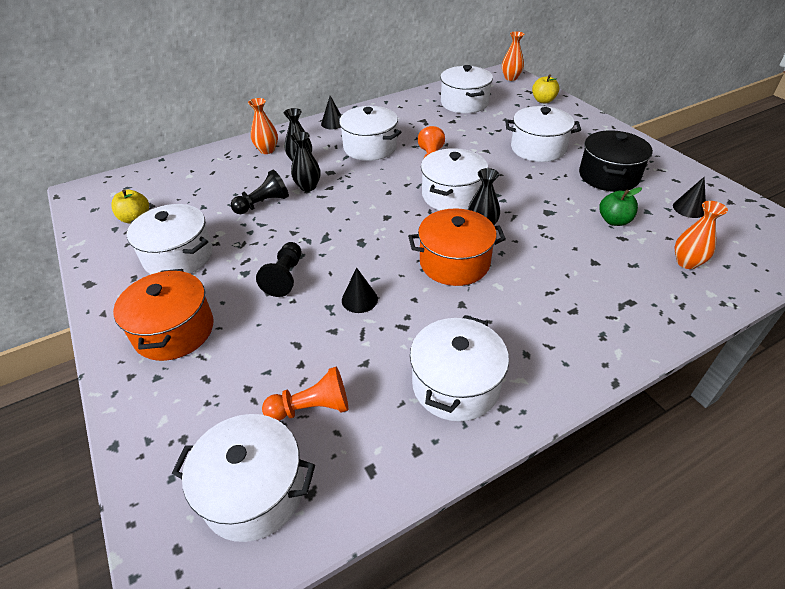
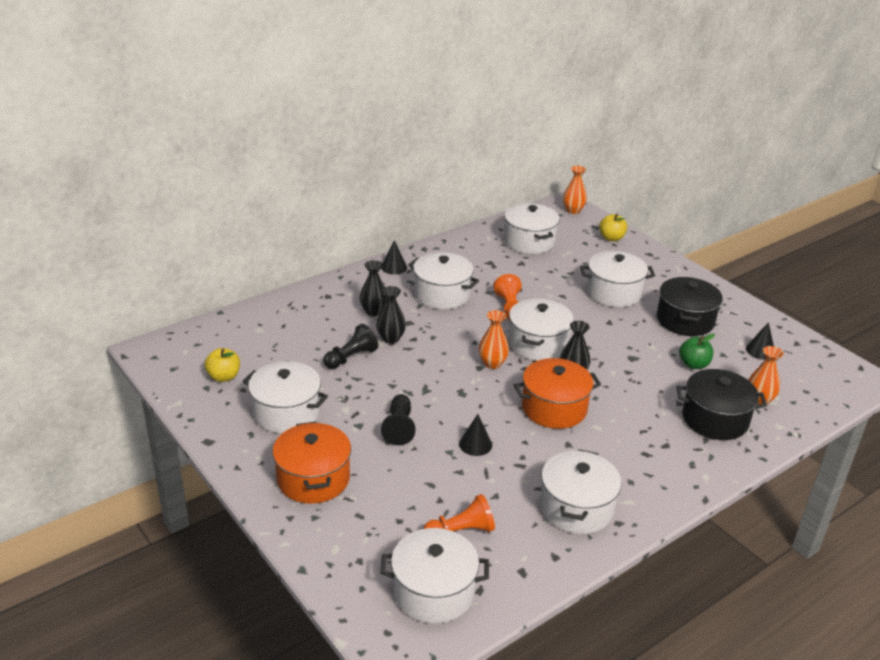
camera: 10 degrees left, 10 degrees down
(267, 150) = (333, 299): orange vase -> orange vase (492, 363)
(634, 282) = (715, 419): none -> black pot

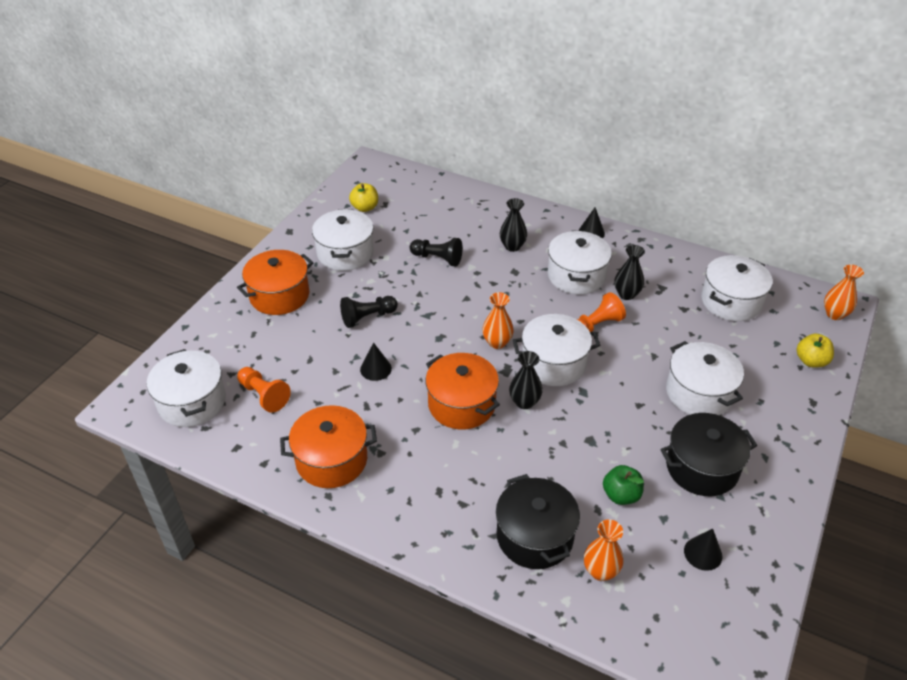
camera: 65 degrees right, 10 degrees up
(391, 338) = (482, 270): black vase -> black vase (626, 294)
(576, 508) = (331, 460): white pot -> orange pot

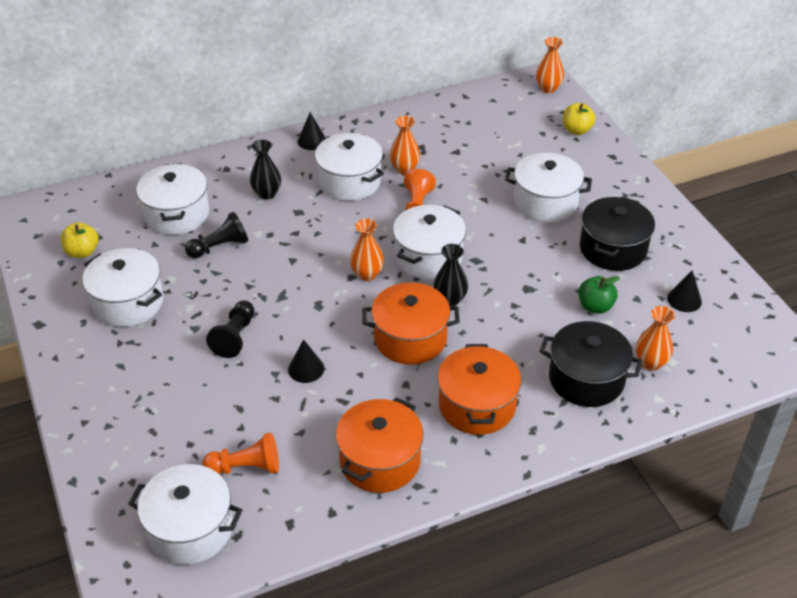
camera: 50 degrees left, 0 degrees up
(279, 295) = (124, 382): orange pot -> orange pot (477, 405)
(626, 294) = (404, 169): black vase -> orange vase
(731, 301) = (478, 124): white pot -> white pot (177, 214)

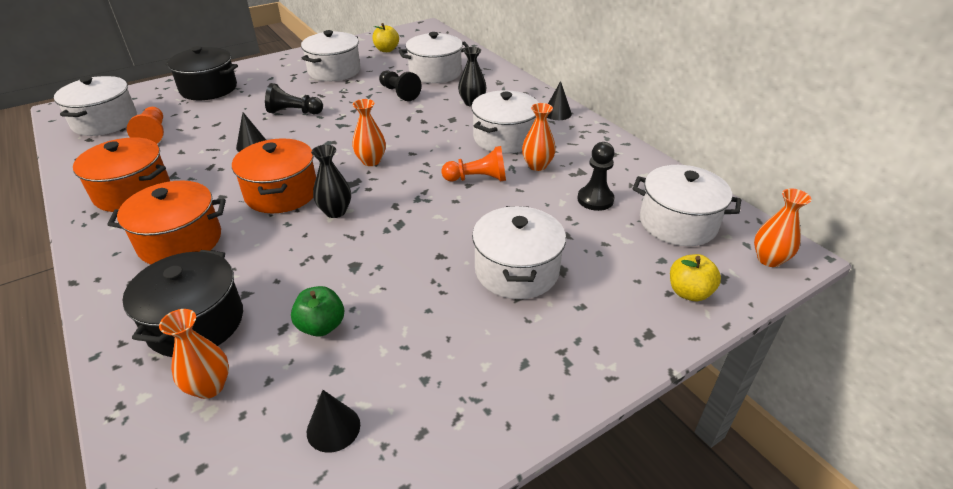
camera: 80 degrees right, 5 degrees down
(428, 257) = (400, 193): white pot -> white pot (678, 223)
(463, 147) = (595, 199): none -> black pawn
(613, 249) = (437, 340): black pot -> black pot (208, 89)

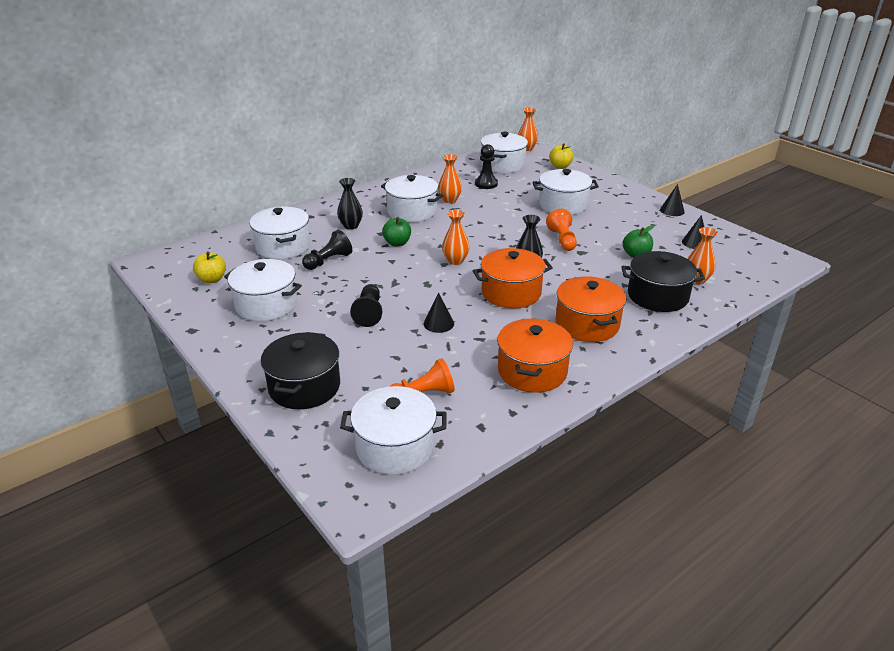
camera: 95 degrees left, 5 degrees down
(425, 127) = (397, 243): none -> green apple
(478, 178) = (471, 219): orange pawn -> orange pawn (562, 240)
(557, 113) = (370, 193): black cone -> black cone (672, 210)

